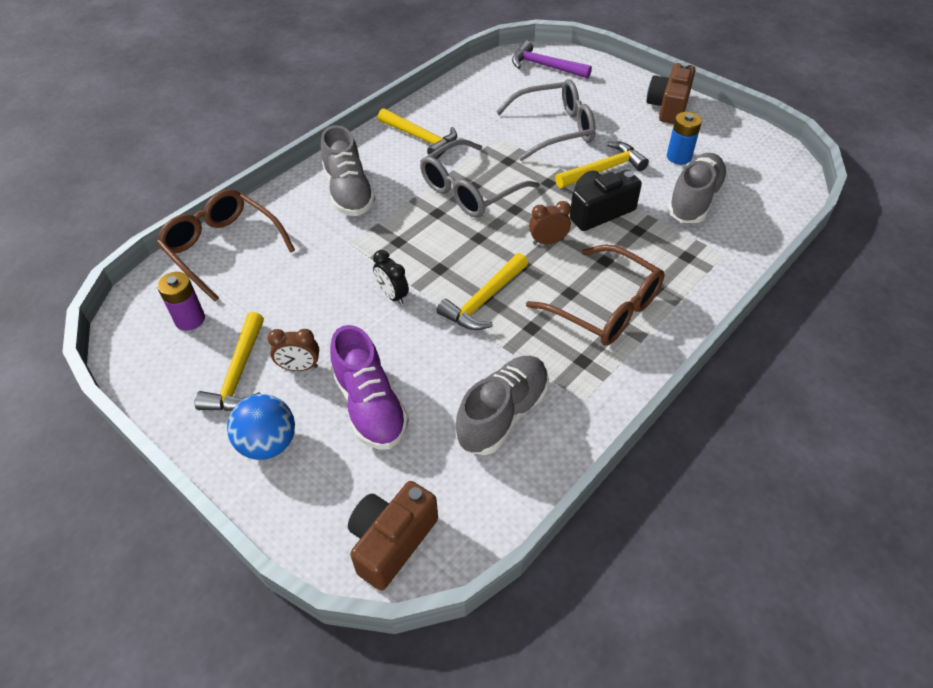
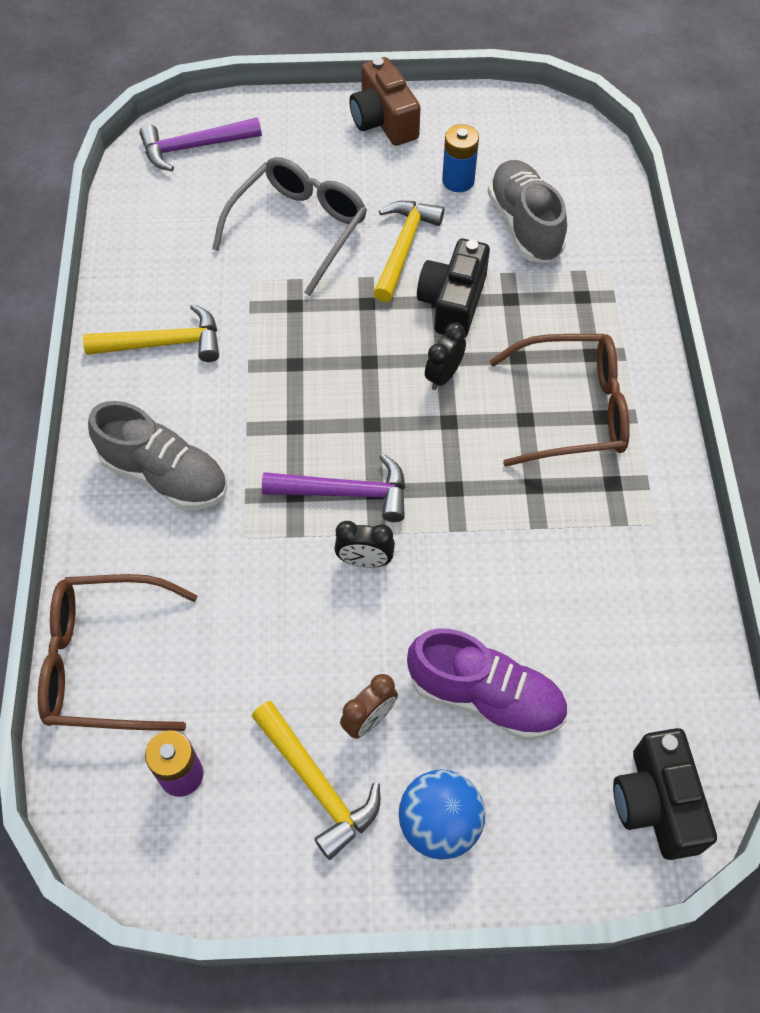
camera: 45 degrees left, 10 degrees up
(392, 541) = (656, 803): brown camera -> black camera
(423, 258) = (345, 493): none -> purple hammer
(470, 190) = (298, 372): grey glasses -> none
(484, 300) = (458, 492): yellow hammer -> none
(503, 414) = (607, 597): grey shoe -> none
(548, 241) = (443, 376): brown clock -> black clock

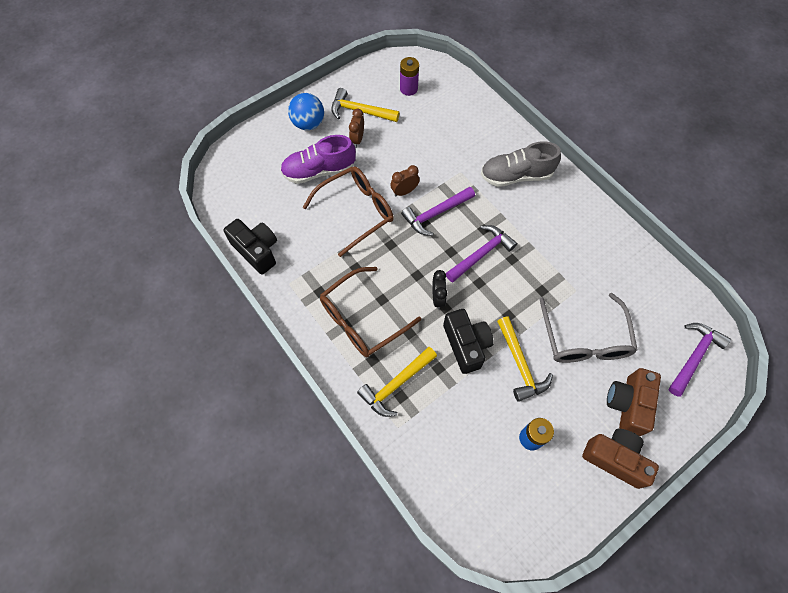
camera: 145 degrees right, 5 degrees up
(105, 662) = (468, 103): brown glasses -> brown glasses (356, 211)
(163, 343) = (579, 231): yellow hammer -> yellow hammer (396, 384)
(318, 150) = (628, 404): none -> brown camera
(331, 395) = (481, 254): none -> purple hammer
(365, 561) = (404, 191): black clock -> brown clock
(524, 225) = (467, 429): grey shoe -> none
(656, 803) = (232, 172): black camera -> black camera (256, 250)

